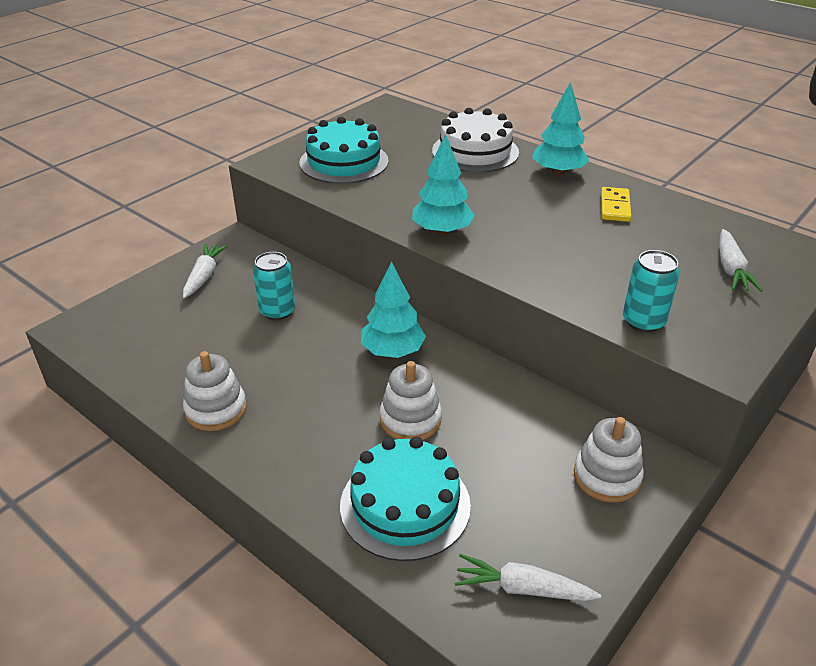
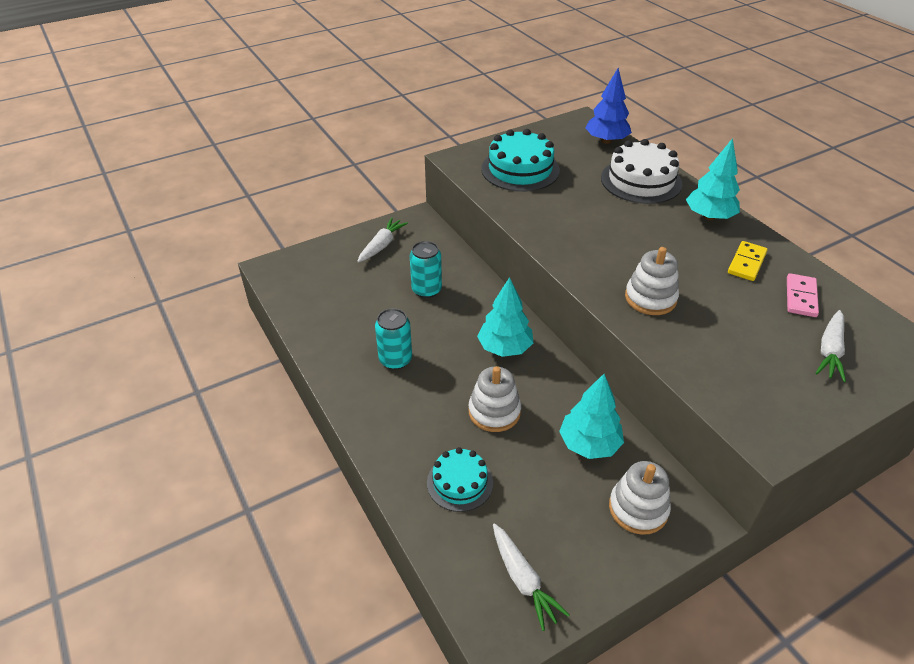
camera: 20 degrees right, 5 degrees up
(216, 409) = (348, 362): white stacking toy -> white stacking toy (650, 298)
(405, 505) = (460, 482): turquoise cake -> turquoise cake, size x0.62
(421, 121) = (606, 141): none -> blue tree
(442, 231) = (575, 254): turquoise tree -> turquoise tree (589, 444)
(522, 588) = (523, 580): white carrot -> white carrot turned 150 degrees counterclockwise
(643, 321) = (715, 382): turquoise can -> turquoise can (395, 359)
(680, 227) = (800, 297): none -> pink domino

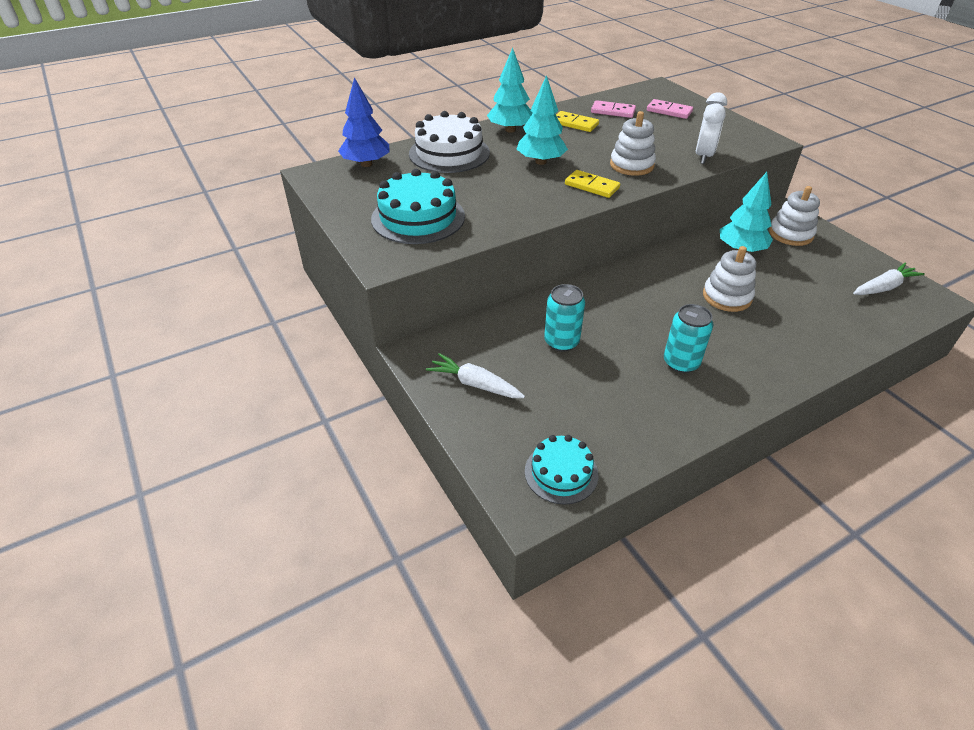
camera: 90 degrees left, 0 degrees up
(460, 482) = (815, 317): turquoise cake -> turquoise cake (561, 473)
(504, 348) = (642, 288): turquoise tree -> turquoise tree (540, 162)
(594, 265) = (592, 186): none -> yellow domino
(693, 363) = (703, 156): none -> white clock
(830, 351) = (669, 111): white carrot -> pink domino

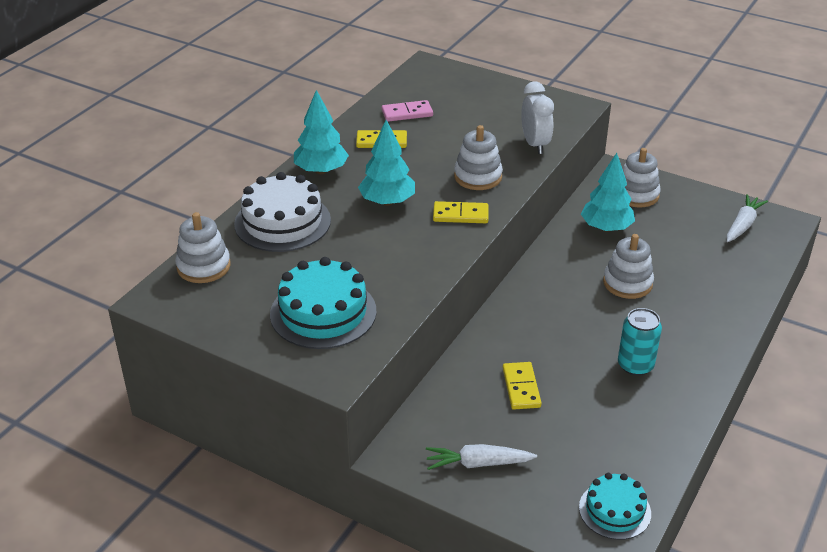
camera: 30 degrees left, 5 degrees down
(366, 164) = (203, 266): blue tree -> white stacking toy
(561, 342) = (521, 388): turquoise can -> yellow domino
(669, 111) = (462, 96): pink domino -> none

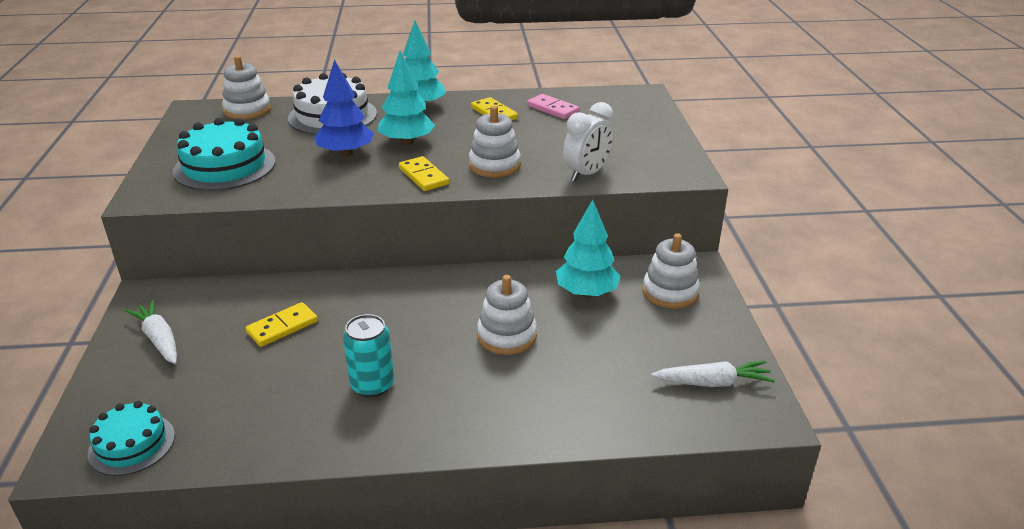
camera: 55 degrees right, 5 degrees down
(373, 239) = (346, 153): none -> blue tree

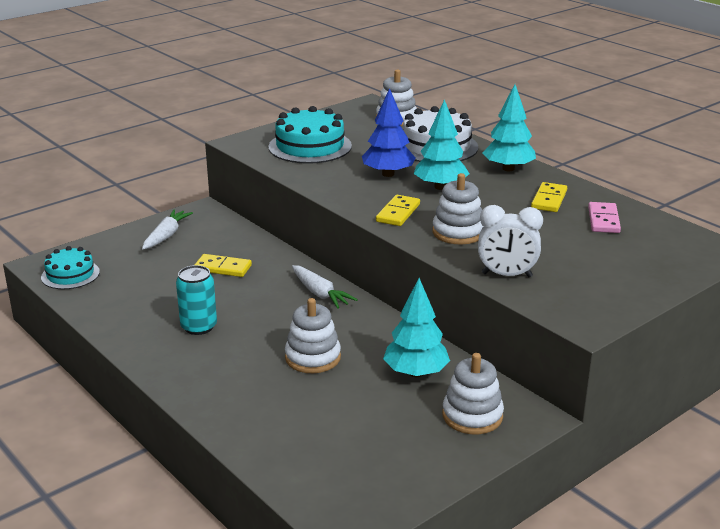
camera: 55 degrees right, 5 degrees down
(713, 383) = (364, 482): white carrot -> white carrot (320, 294)

